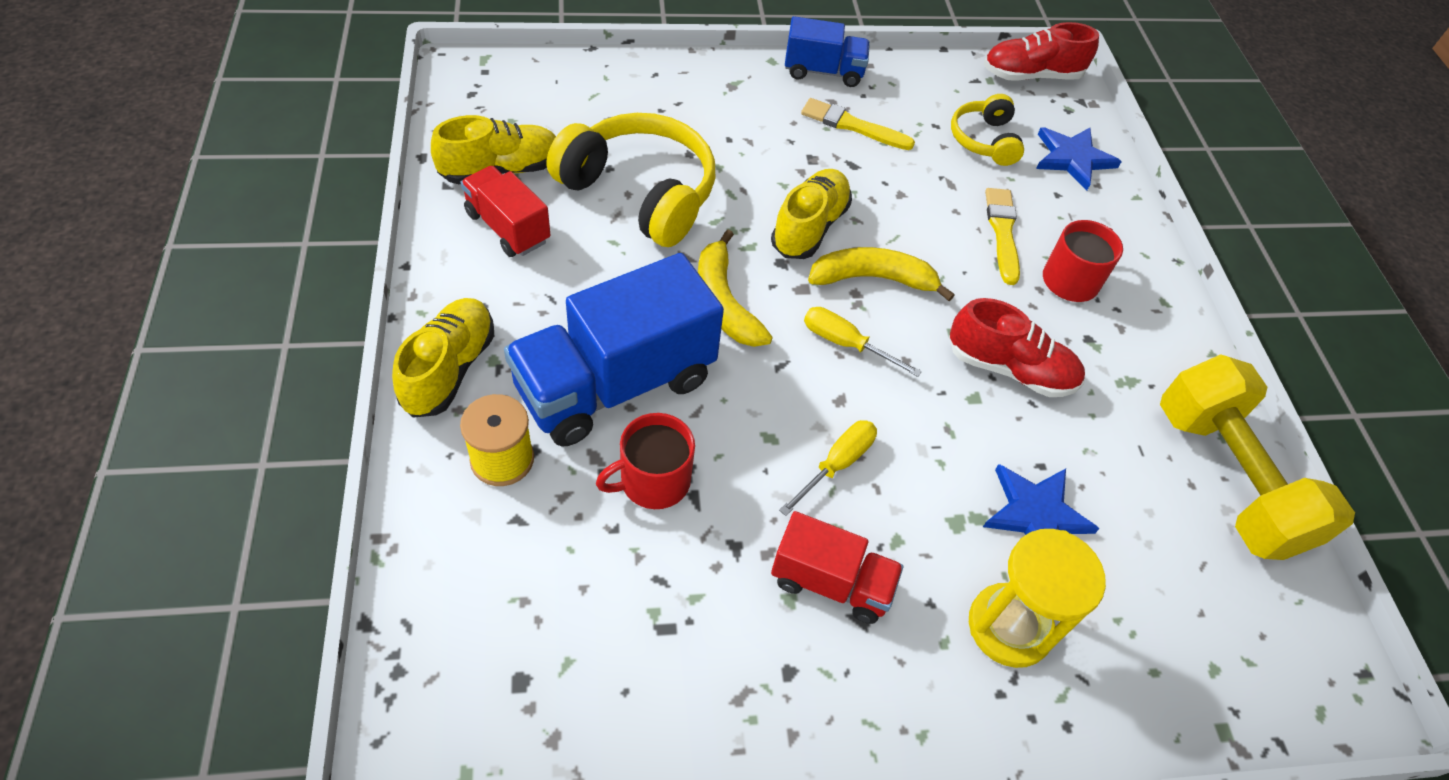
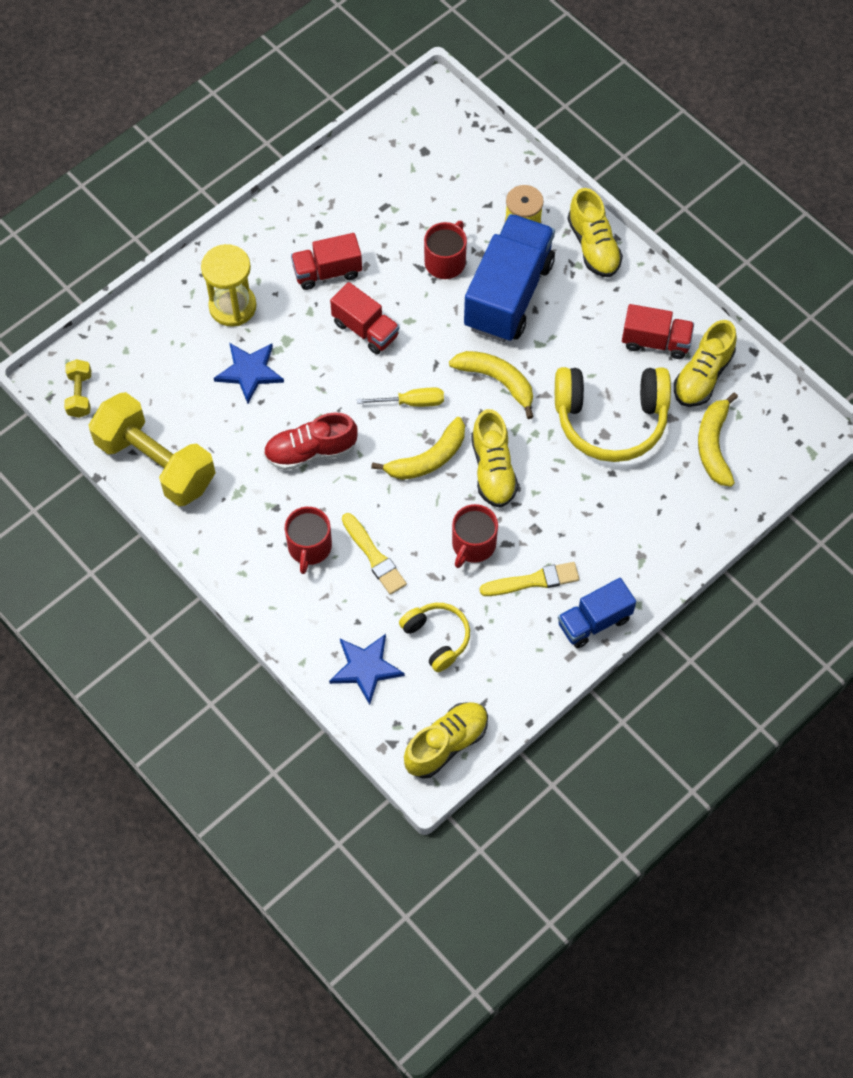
camera: 150 degrees right, 10 degrees up
(565, 115) = (713, 445): none -> yellow banana
(836, 464) = (365, 329): yellow screwdriver -> red truck
(888, 182) = (473, 544): none -> red mug
(1031, 75) = (446, 744): red shoe -> yellow shoe
(1313, 645) = (80, 395): none -> yellow dumbbell

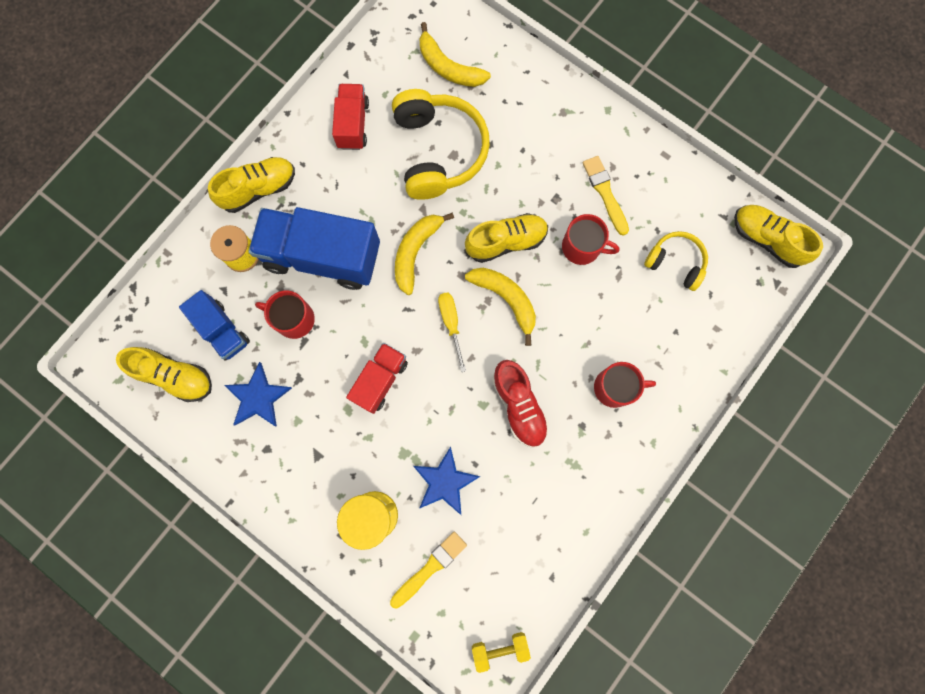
camera: 100 degrees left, 15 degrees up
(156, 463) = (559, 551): yellow dumbbell -> none
(327, 272) = (321, 429): red truck -> none
(365, 668) = (717, 317): blue star -> blue star (258, 397)
(374, 556) = (611, 329): yellow brush -> yellow brush (430, 567)
(437, 638) = (675, 262): yellow headphones -> yellow headphones turned 75 degrees clockwise
(594, 621) = (631, 140): blue truck -> blue truck (222, 330)
(702, 376) = (381, 83): yellow shoe -> yellow shoe (175, 376)
(713, 445) = (448, 67): yellow banana -> yellow banana turned 45 degrees clockwise

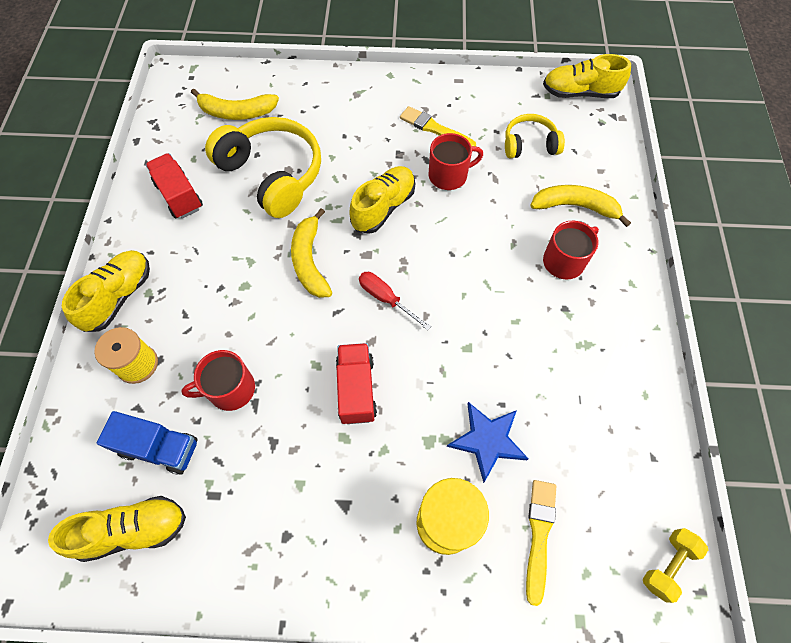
camera: 35 degrees left, 15 degrees down
(258, 397) = (242, 489): blue star -> none
(322, 256) = (222, 316): blue truck -> none
(451, 324) = (386, 299): yellow screwdriver -> red screwdriver
(506, 299) = (418, 250): yellow banana -> yellow banana (575, 206)
(519, 406) = (499, 328): red shoe -> none

